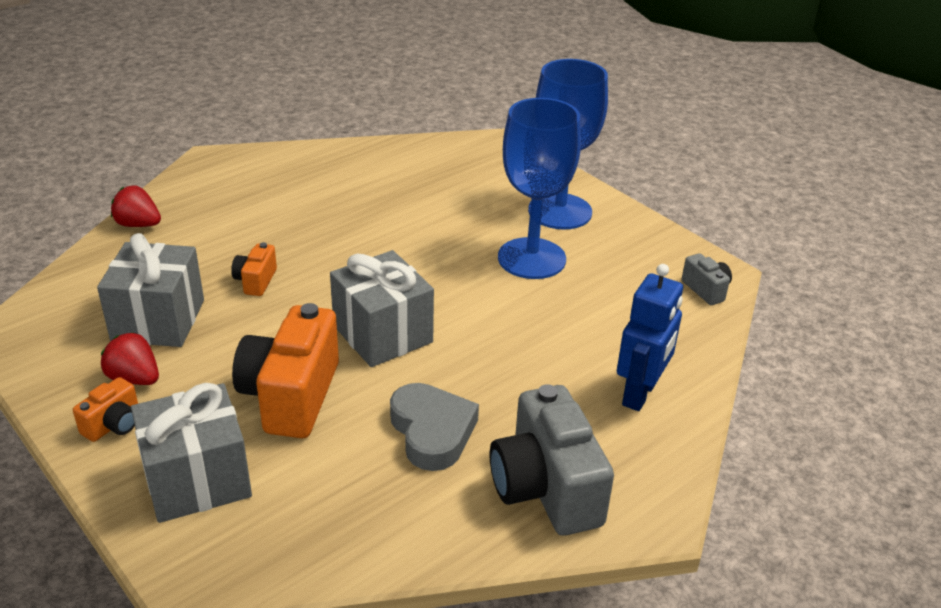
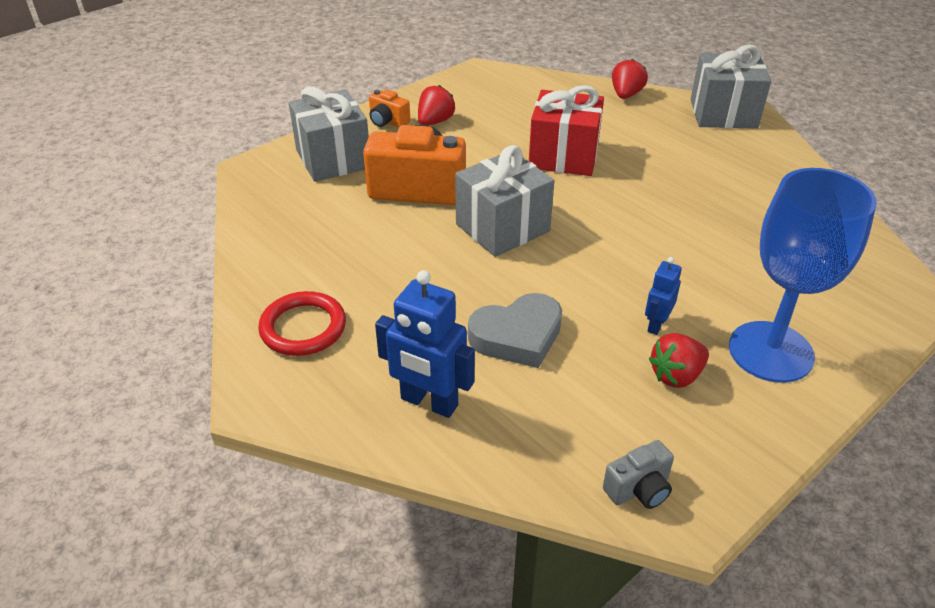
camera: 90 degrees right, 5 degrees up
(158, 320) = (502, 121): grey gift -> grey gift (723, 114)
(255, 281) = (563, 156): orange camera -> red gift
(432, 431) = (376, 261): grey heart -> grey heart (517, 336)
(531, 258) = (656, 324): blue goblet -> blue robot
(545, 488) = (303, 327): grey camera -> red ring
(590, 257) = (676, 375): none -> red strawberry

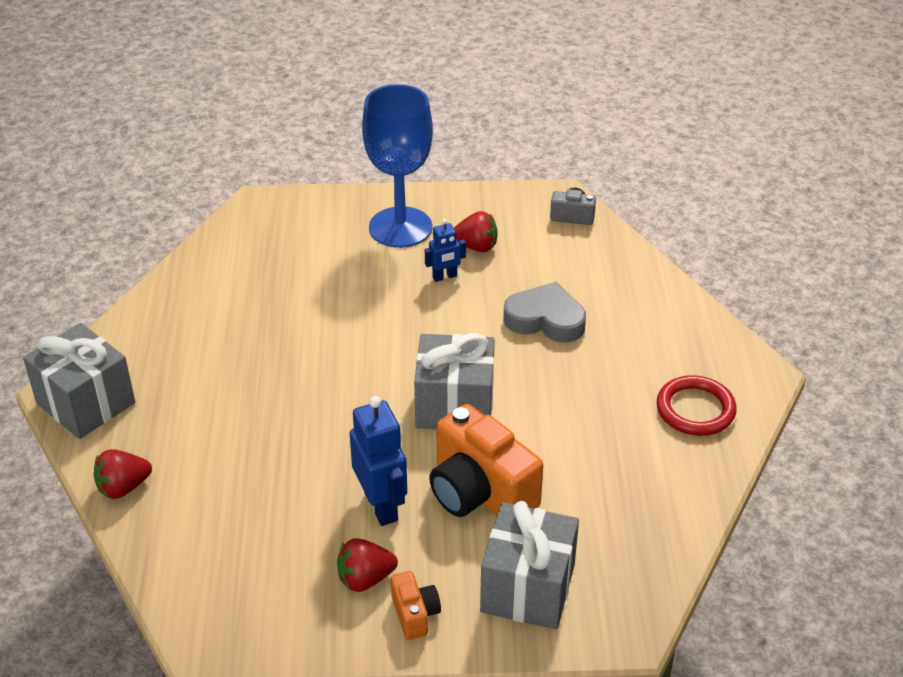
camera: 140 degrees left, 0 degrees up
(429, 402) = (647, 313): blue robot -> blue robot (381, 506)
(563, 156) = (304, 447): red gift -> none

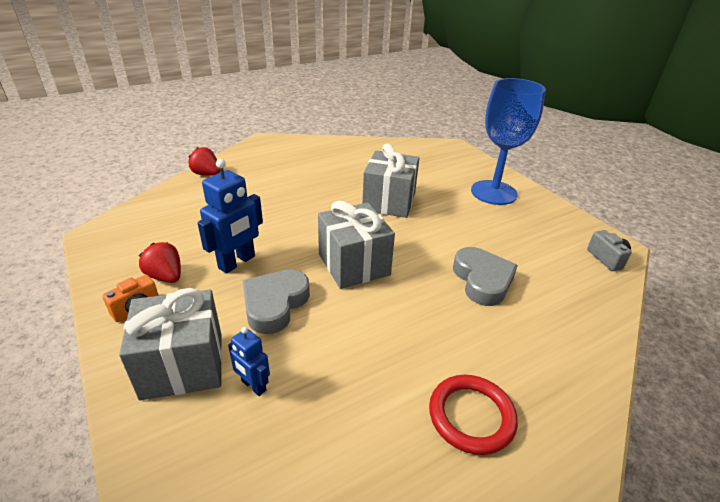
camera: 60 degrees right, 5 degrees down
(85, 403) = (260, 148): grey gift -> grey gift (389, 202)
(444, 277) = (471, 222): blue robot -> blue robot (253, 386)
(476, 247) = (515, 225): red strawberry -> none
(480, 492) = (275, 304): orange camera -> grey heart

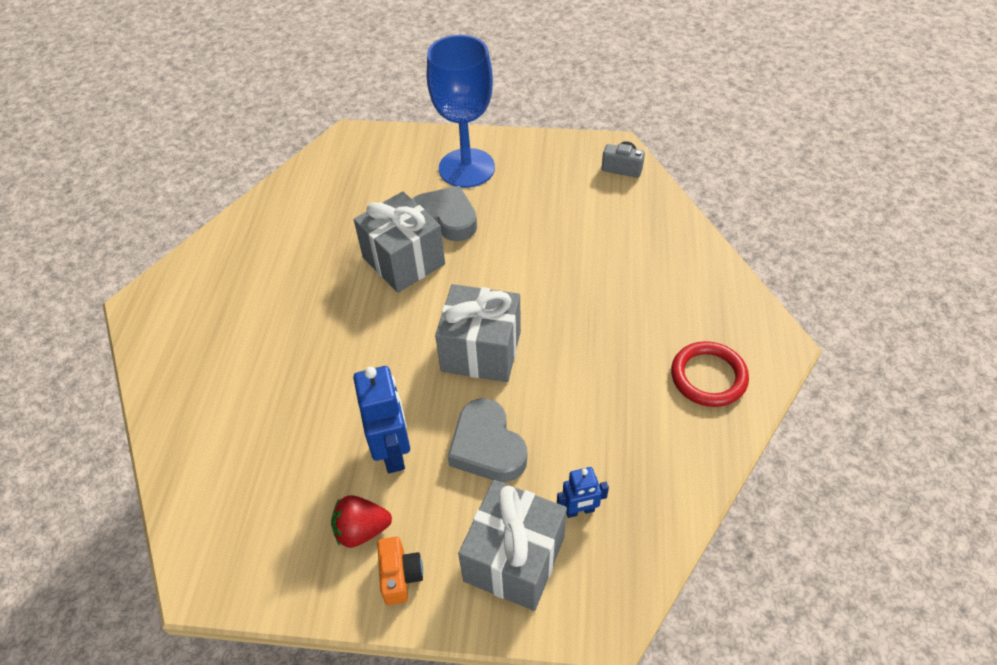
camera: 50 degrees left, 15 degrees up
(207, 174) = (167, 407): red strawberry -> none
(482, 280) = (580, 269): grey heart -> grey heart (445, 219)

